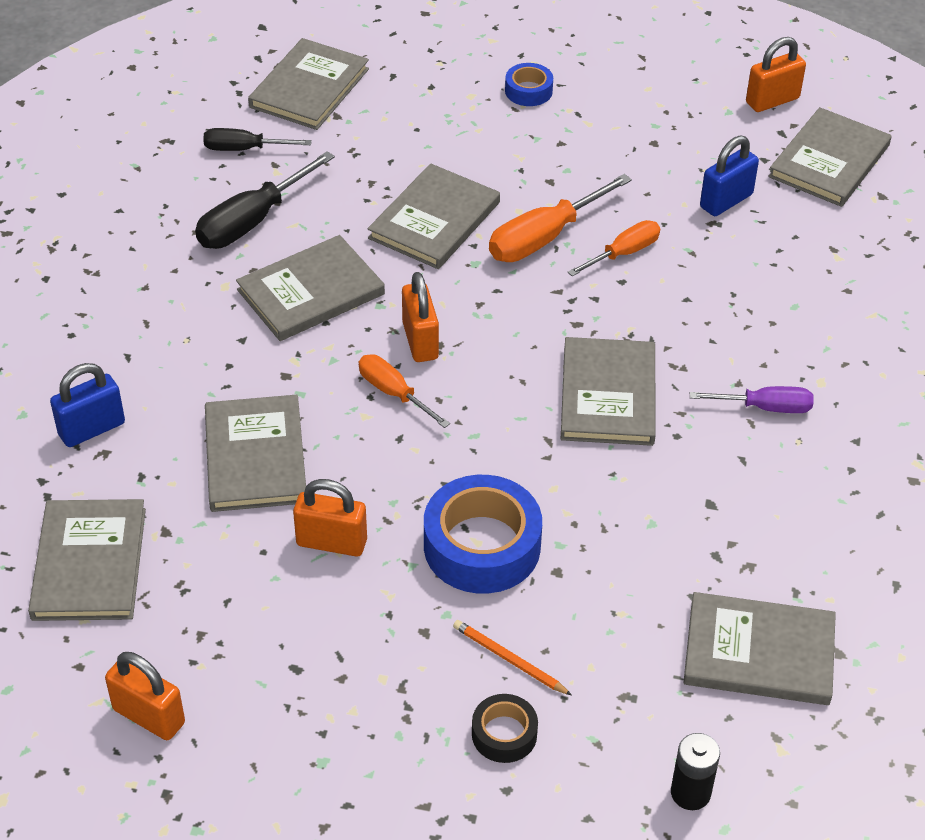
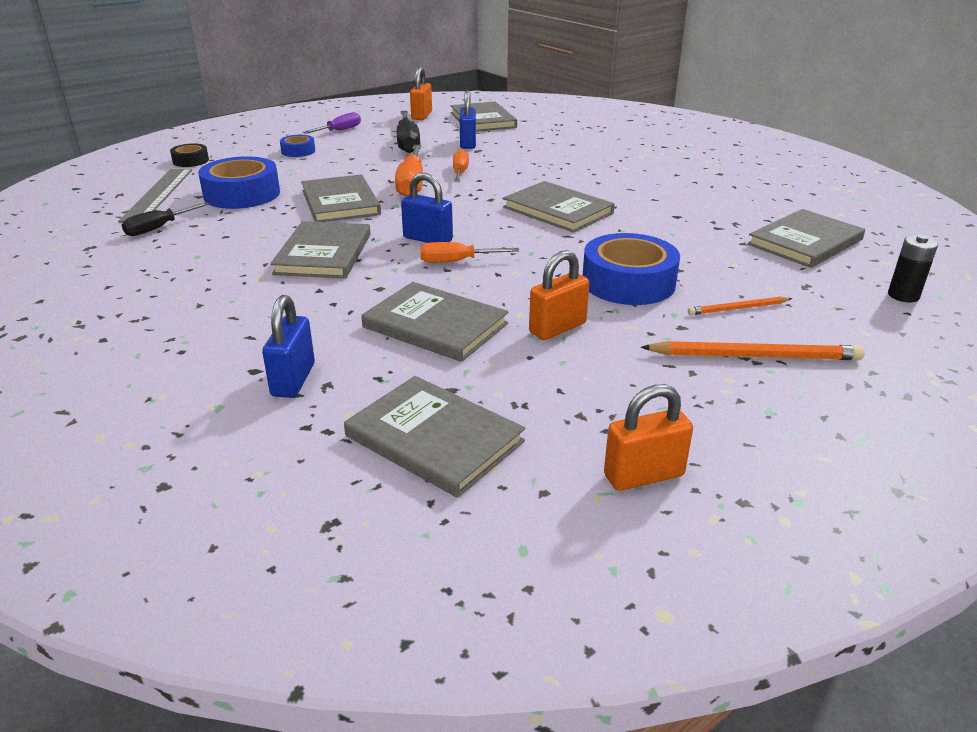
camera: 50 degrees left, 15 degrees down
(253, 221) = (224, 248): black screwdriver -> black screwdriver (407, 143)
(309, 88) = (158, 194): grey book -> grey ruler
(373, 140) = (242, 194): none -> blue tape
(416, 712) = (755, 356): none -> orange pencil
(420, 341) = (428, 239): orange padlock -> blue padlock
(504, 734) = (804, 333): black tape -> black tape (190, 161)
(764, 407) = (625, 183): purple screwdriver -> purple screwdriver (339, 131)

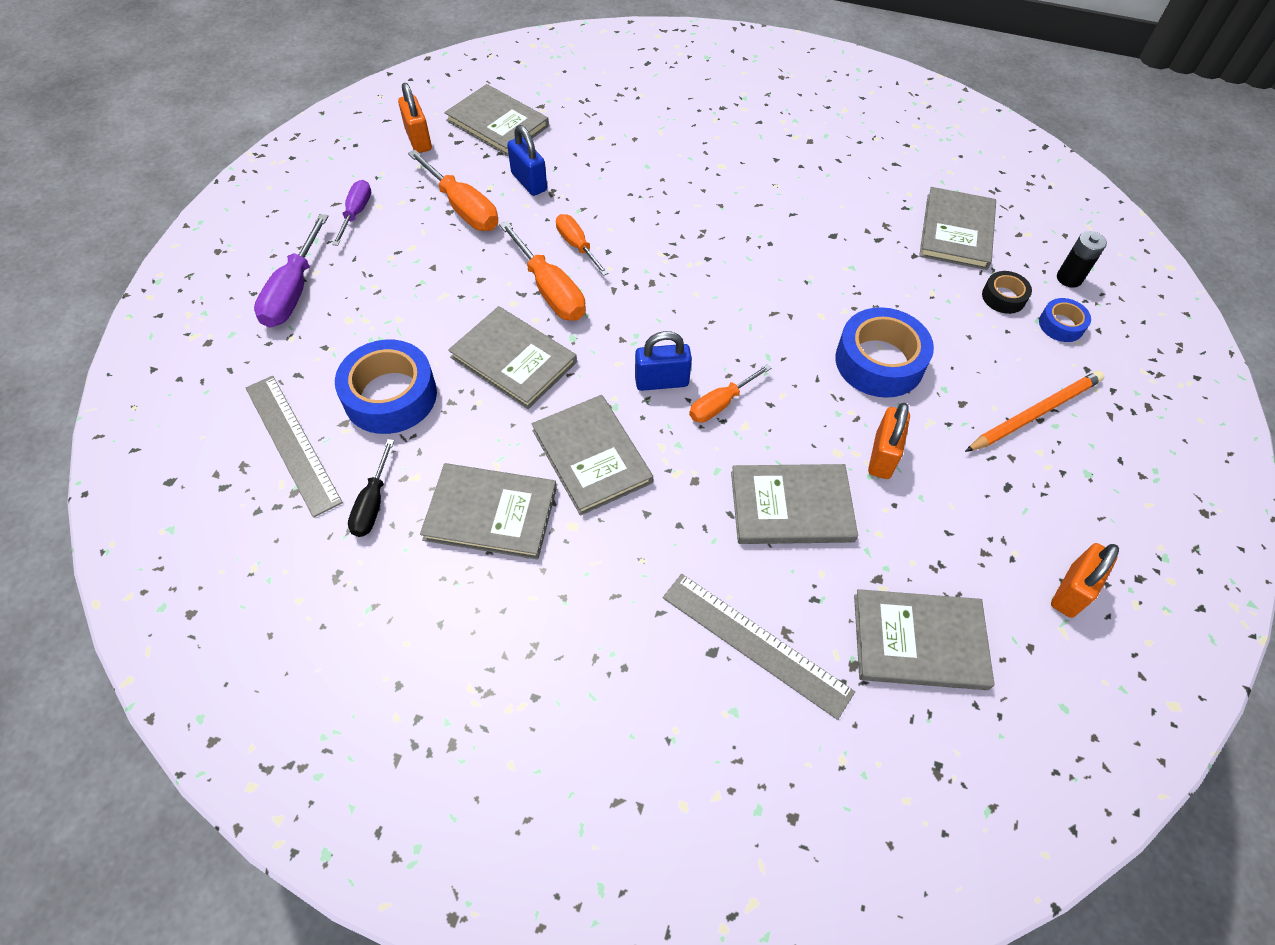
camera: 35 degrees left, 25 degrees up
(190, 161) = (247, 358): black tape -> black tape (1003, 297)
(257, 146) = (294, 291): none -> purple screwdriver
(293, 380) = (756, 643): blue padlock -> grey ruler
(298, 151) = (356, 279): blue tape -> blue tape (1061, 325)
(407, 143) = (463, 208): black screwdriver -> orange screwdriver
(558, 210) = (729, 274): grey book -> grey book (491, 513)
(738, 308) = (980, 356): orange pencil -> none

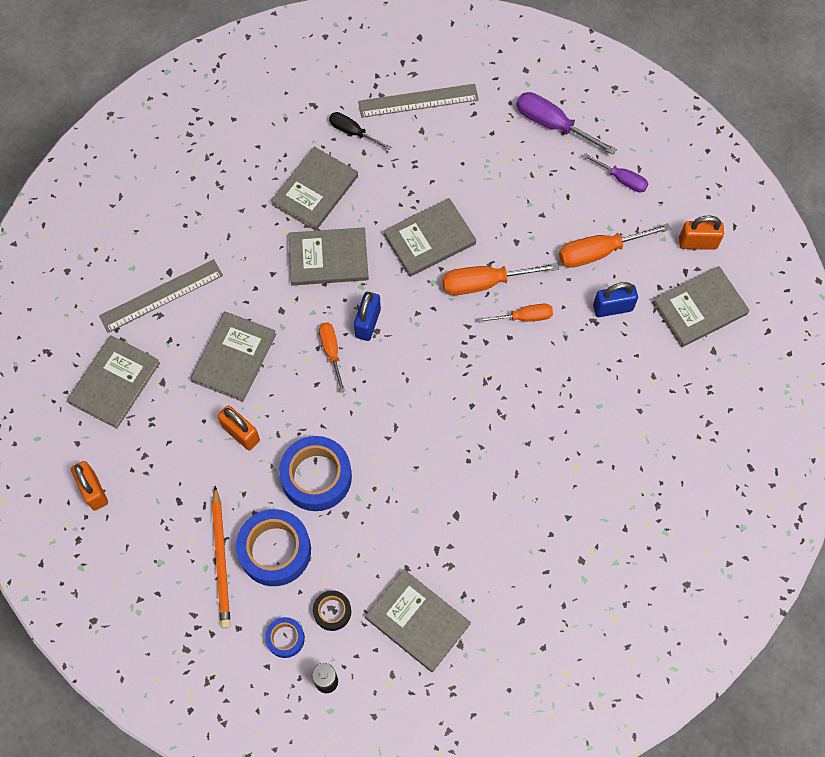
camera: 115 degrees right, 10 degrees up
(390, 396) = (431, 160): blue tape -> blue tape (275, 550)

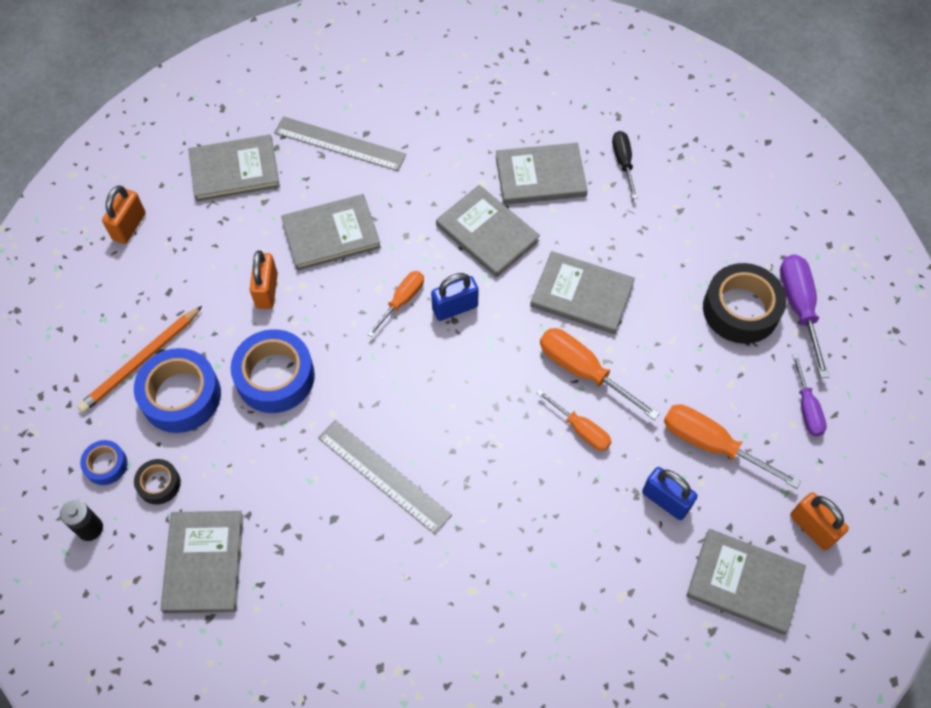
camera: 50 degrees right, 5 degrees down
(418, 101) = (705, 186): grey ruler -> grey ruler (383, 476)
(524, 158) = (740, 309): none -> black tape

